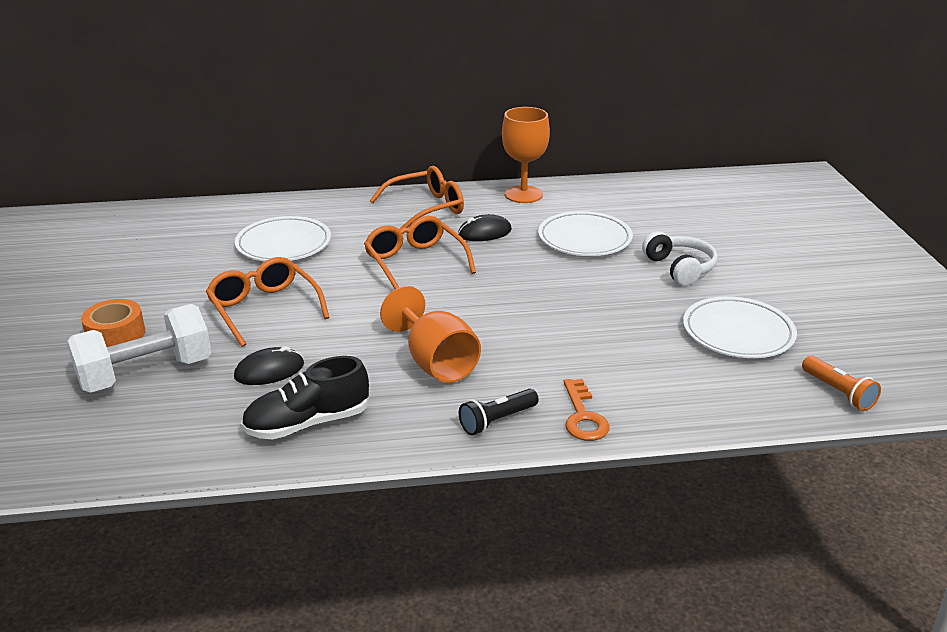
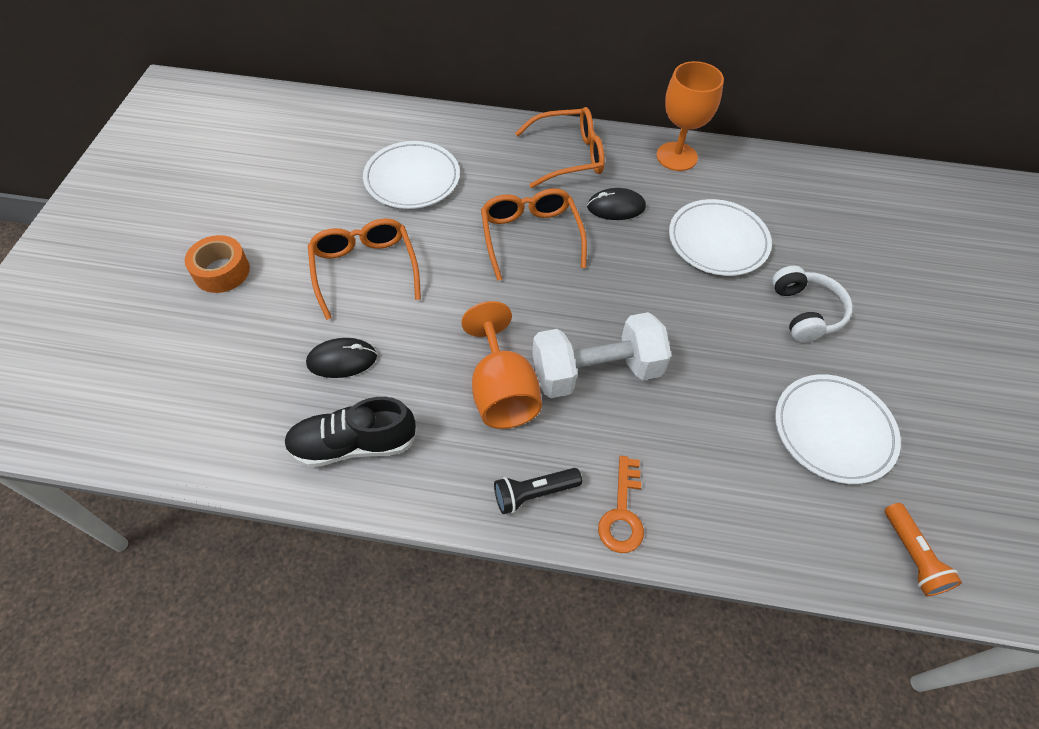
camera: 15 degrees right, 25 degrees up
(146, 373) = (231, 334): white dumbbell -> white dumbbell (596, 372)

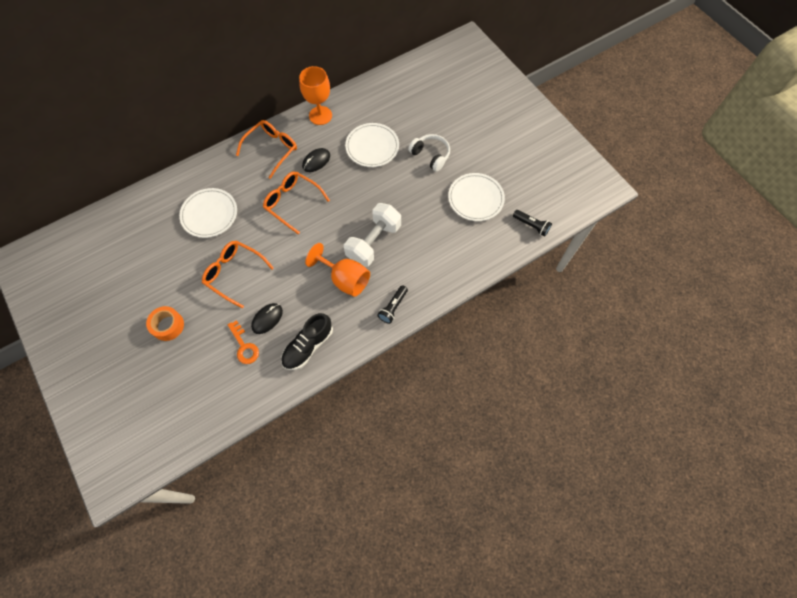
camera: 40 degrees left, 10 degrees up
(622, 513) = (429, 288): orange key -> orange key (244, 346)
(912, 556) = (531, 226): orange flashlight -> black flashlight

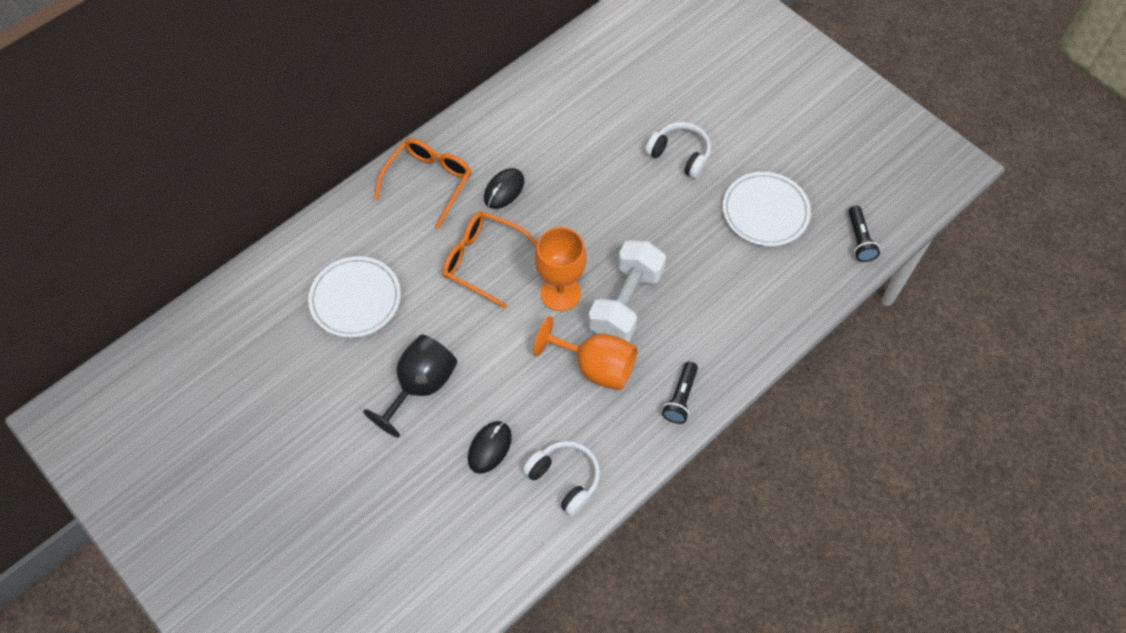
camera: 10 degrees left, 5 degrees down
(168, 325) = (334, 484): orange tape -> none
(235, 274) = (420, 386): orange glasses -> black goblet
(244, 346) = (464, 496): orange key -> none
(308, 346) = (564, 479): black shoe -> white headphones
(320, 115) = (492, 117): orange goblet -> orange goblet (560, 293)
(372, 147) = (586, 155): white plate -> none
(531, 226) = (859, 240): black flashlight -> black flashlight turned 60 degrees clockwise

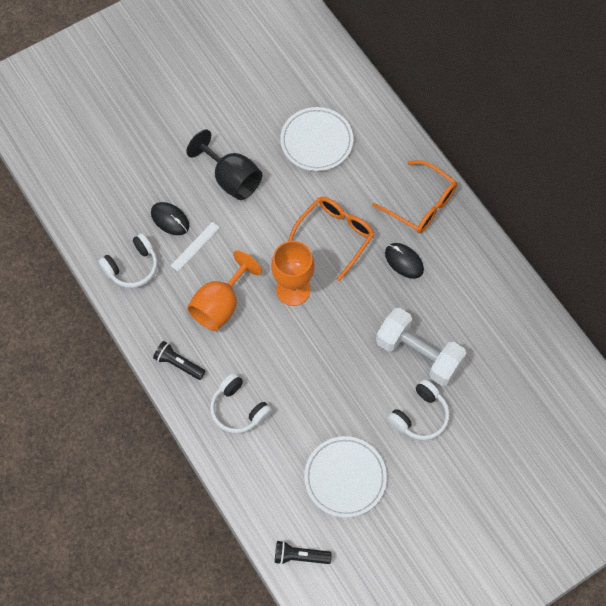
camera: 100 degrees right, 5 degrees up
(523, 410) = (195, 246): none -> white ruler
(625, 303) = (274, 339): white dumbbell -> white dumbbell (418, 354)
(718, 324) = (239, 409): none -> white headphones

